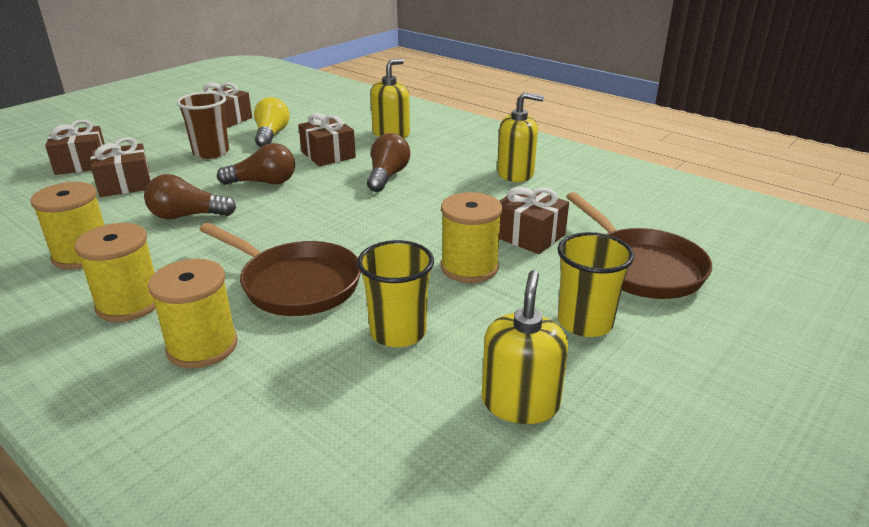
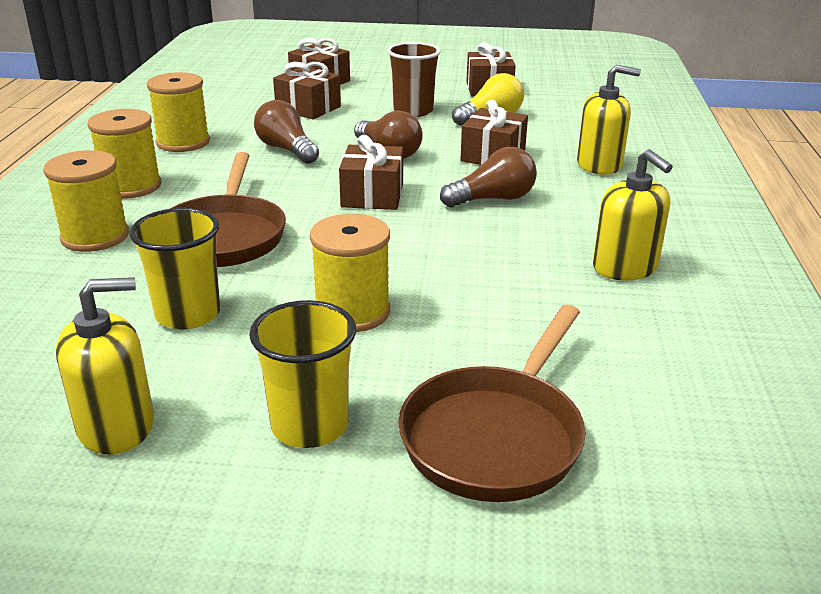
camera: 55 degrees right, 0 degrees up
(529, 235) = (472, 326): brown gift -> brown gift (372, 195)

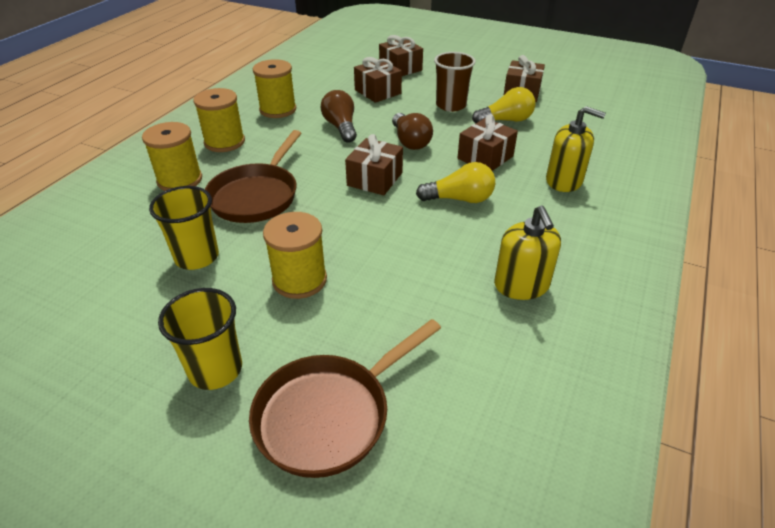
camera: 20 degrees right, 10 degrees up
(116, 426) = (105, 336): yellow soap dispenser -> none
(493, 199) = (460, 199): brown light bulb -> yellow light bulb

